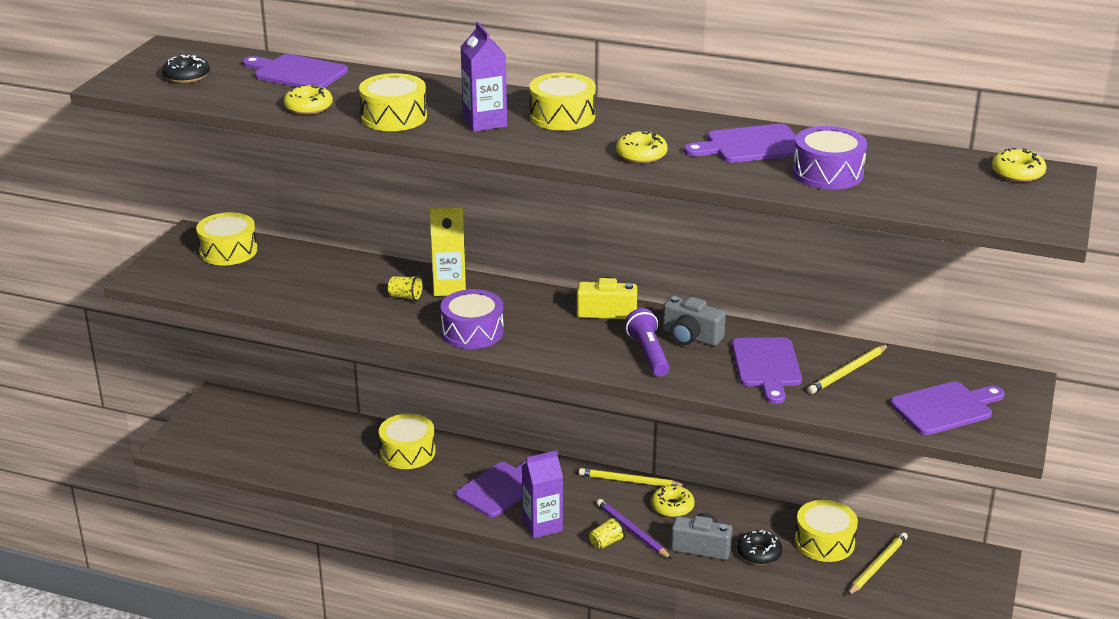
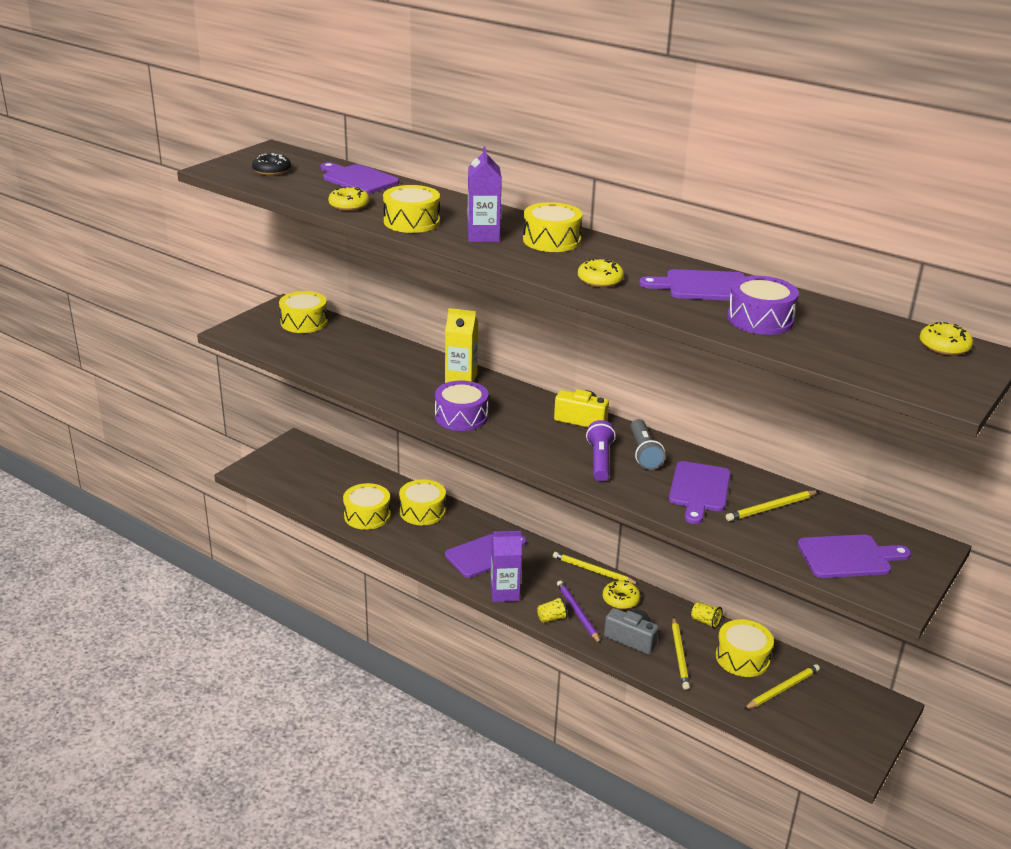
camera: 15 degrees right, 0 degrees up
(344, 469) = (367, 515): none -> yellow drum
(406, 297) = (422, 380): yellow cup -> yellow cup (705, 621)
(691, 337) = (644, 453): grey camera -> grey flashlight
(759, 553) = (679, 655): black donut -> yellow pencil

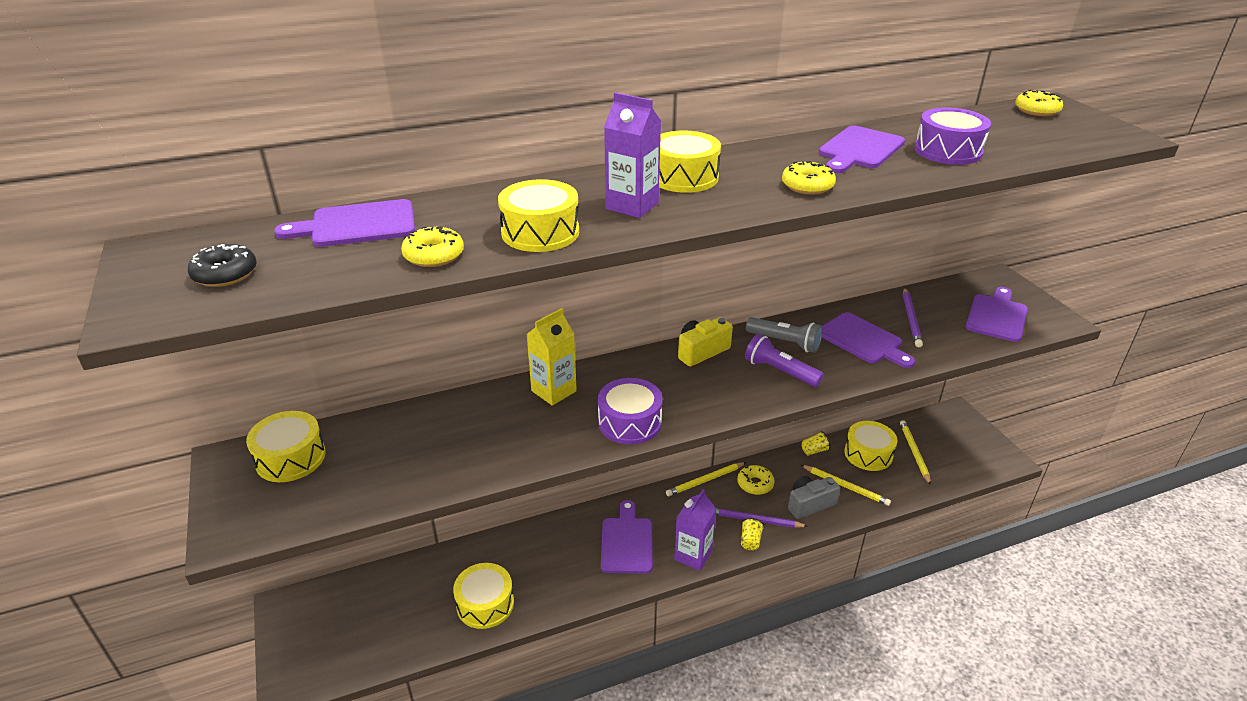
camera: 55 degrees left, 5 degrees up
(422, 511) = (520, 555): yellow drum -> none
(771, 508) = (911, 319): yellow pencil -> purple pencil

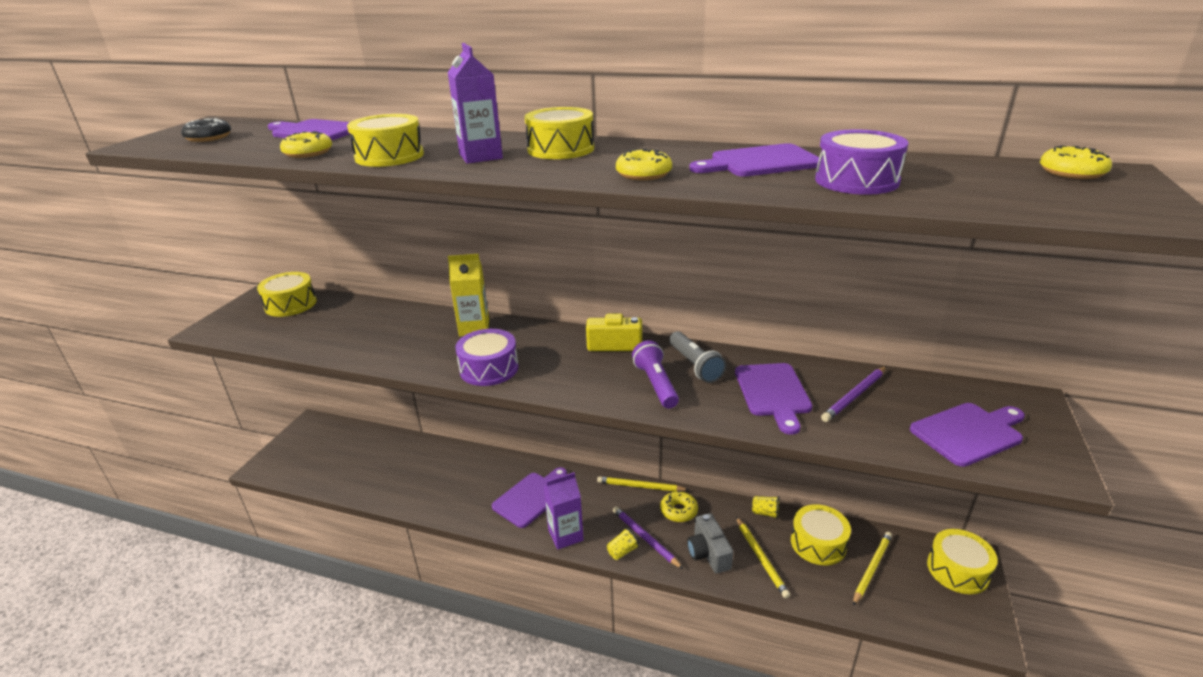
camera: 40 degrees right, 5 degrees down
(485, 604) = (401, 484): yellow drum -> yellow drum (957, 570)
(809, 504) = (708, 553): grey camera -> grey camera turned 120 degrees counterclockwise

